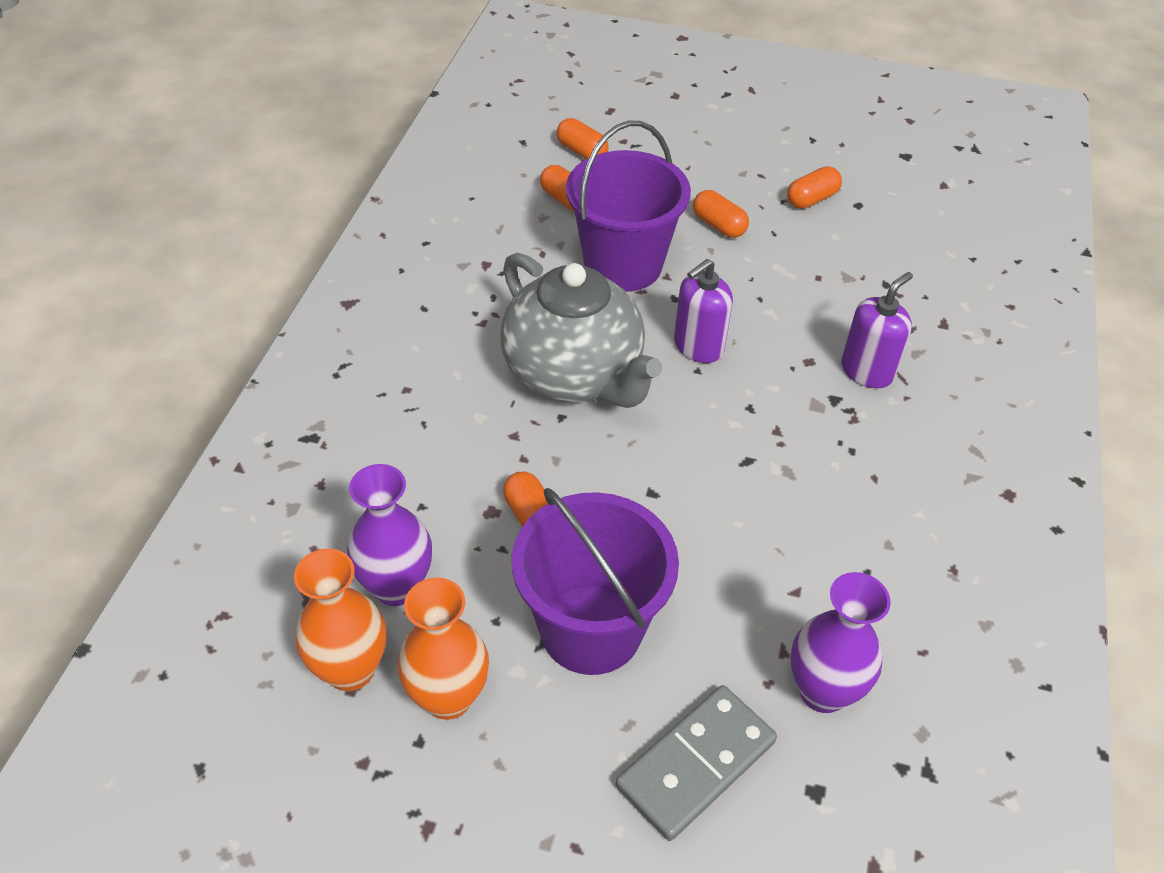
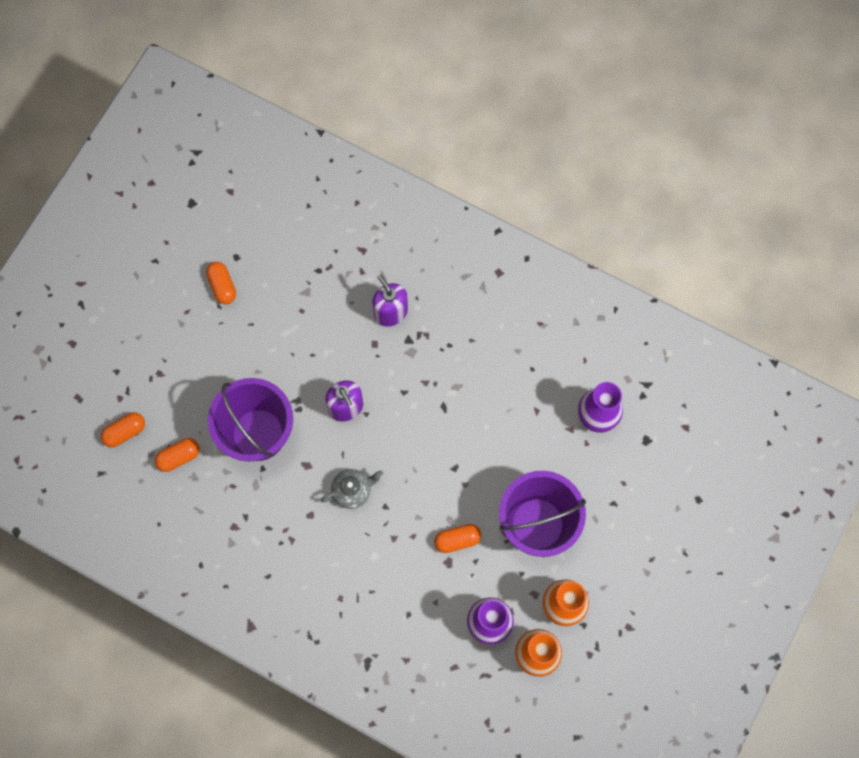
camera: 75 degrees left, 25 degrees up
(574, 375) = (352, 491): grey teapot -> grey teapot, size x0.44
(696, 764) = (622, 492): grey domino -> none
(719, 225) = (234, 358): orange capsule -> none

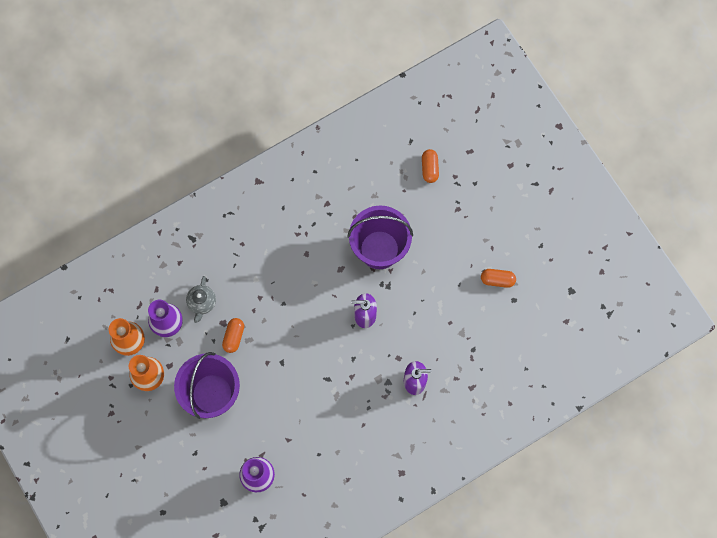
camera: 120 degrees right, 0 degrees up
(179, 457) = (393, 193): orange capsule -> none
(352, 491) = (306, 288): grey teapot -> grey teapot (202, 303)

